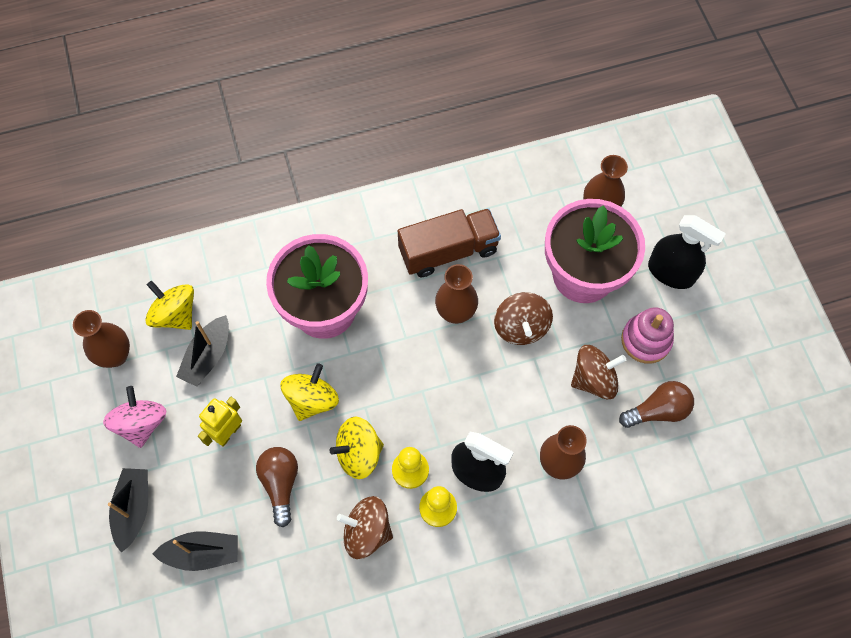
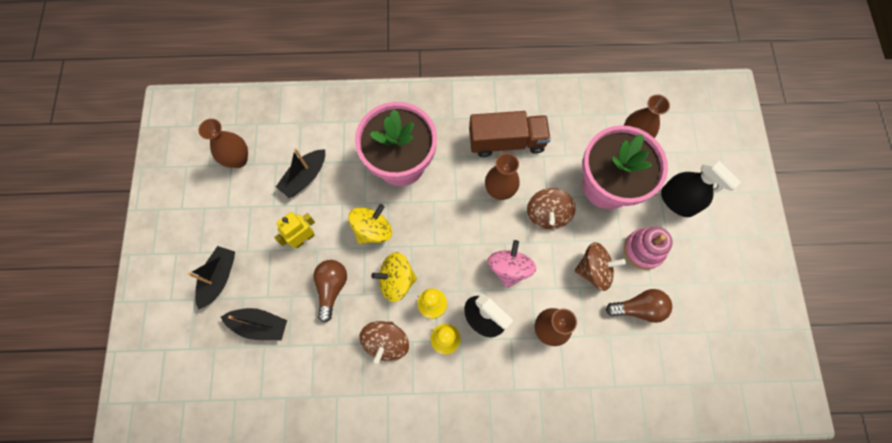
camera: 15 degrees right, 5 degrees up
(141, 423) = (243, 215): pink spinning top -> pink spinning top (509, 268)
(175, 314) = (290, 139): yellow spinning top -> none
(367, 531) = (386, 342): brown spinning top -> brown spinning top turned 105 degrees counterclockwise

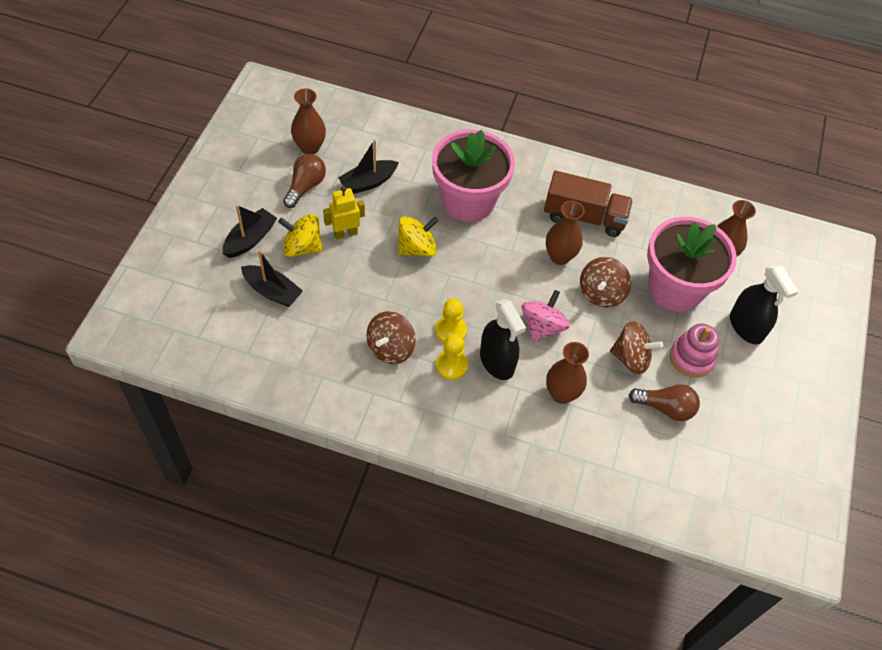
camera: 15 degrees right, 15 degrees down
(331, 288) = (355, 284): brown light bulb -> brown light bulb (305, 186)
(396, 280) = (423, 299): yellow spinning top -> yellow spinning top (302, 247)

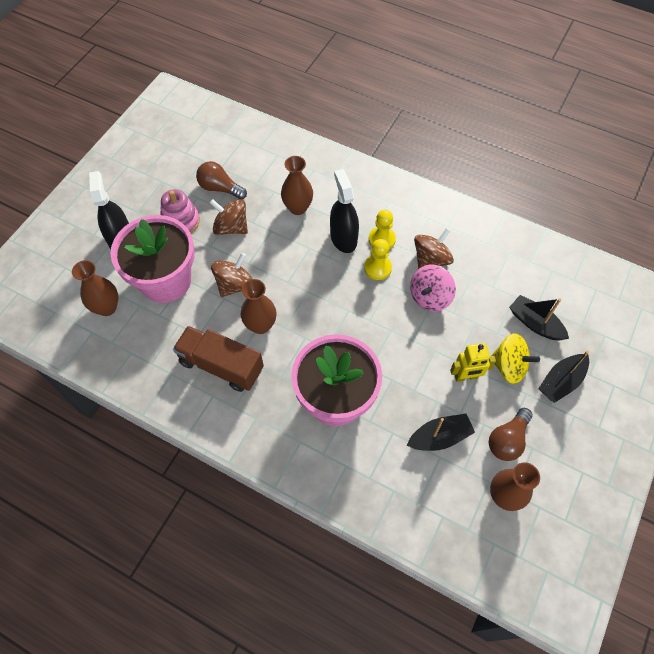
camera: 165 degrees left, 5 degrees up
(416, 248) = (397, 351): yellow spinning top -> none
(542, 327) = (297, 261): pink spinning top -> pink spinning top (430, 297)

